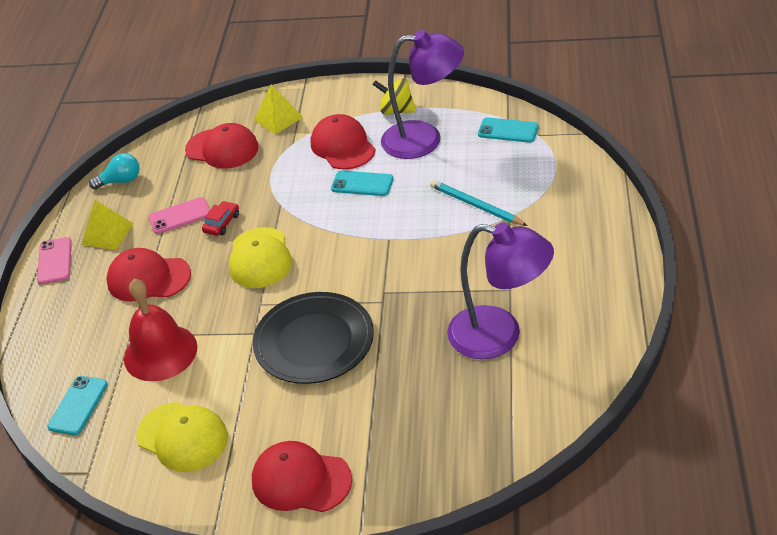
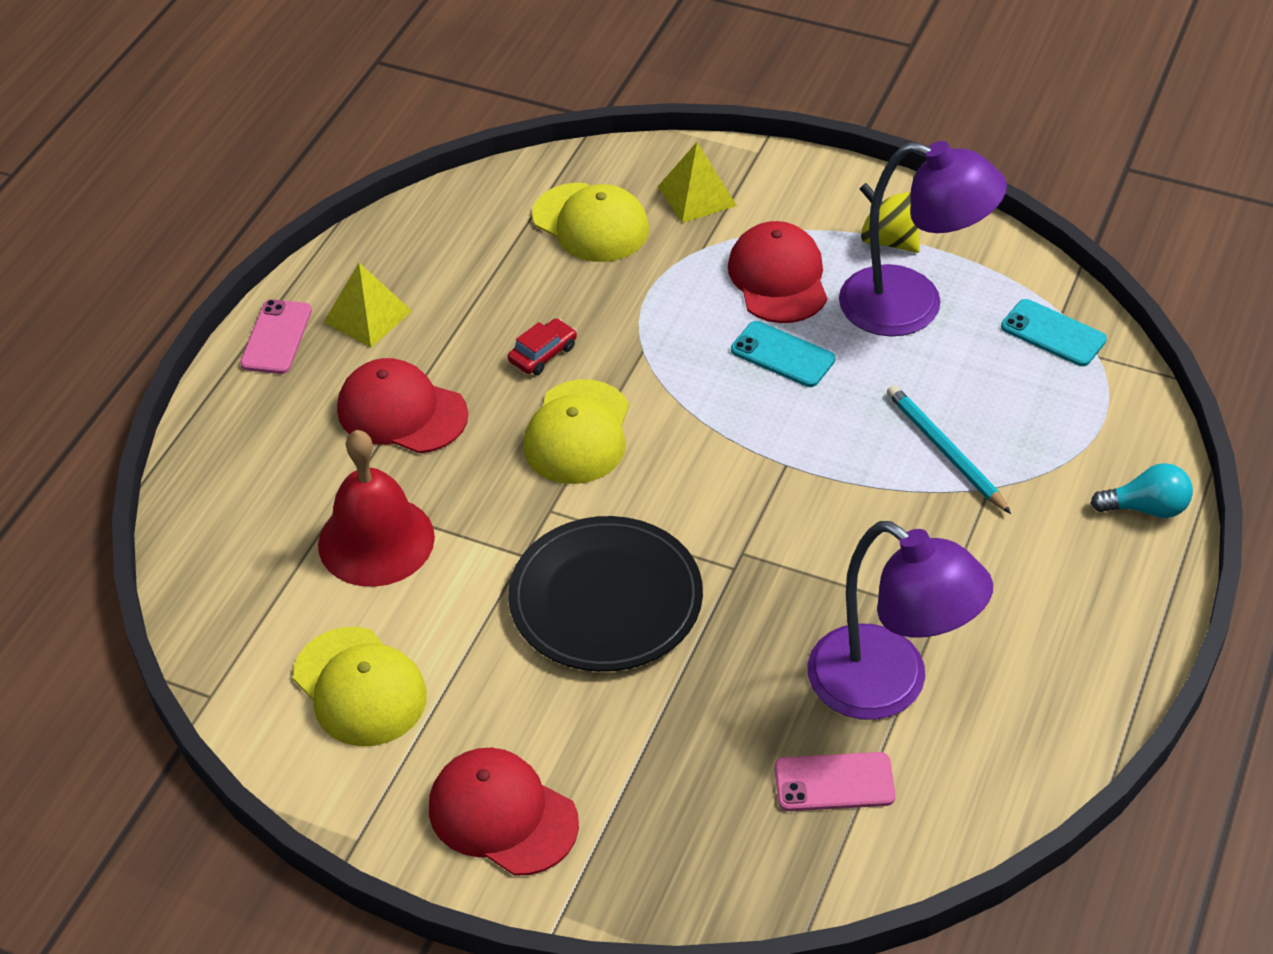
camera: 15 degrees right, 5 degrees up
(78, 405) = (231, 586): turquoise phone -> none
(121, 181) = (418, 231): turquoise light bulb -> turquoise light bulb (1146, 508)
(180, 216) = (485, 321): pink phone -> pink phone (834, 782)
(222, 149) = (591, 223): red cap -> yellow cap

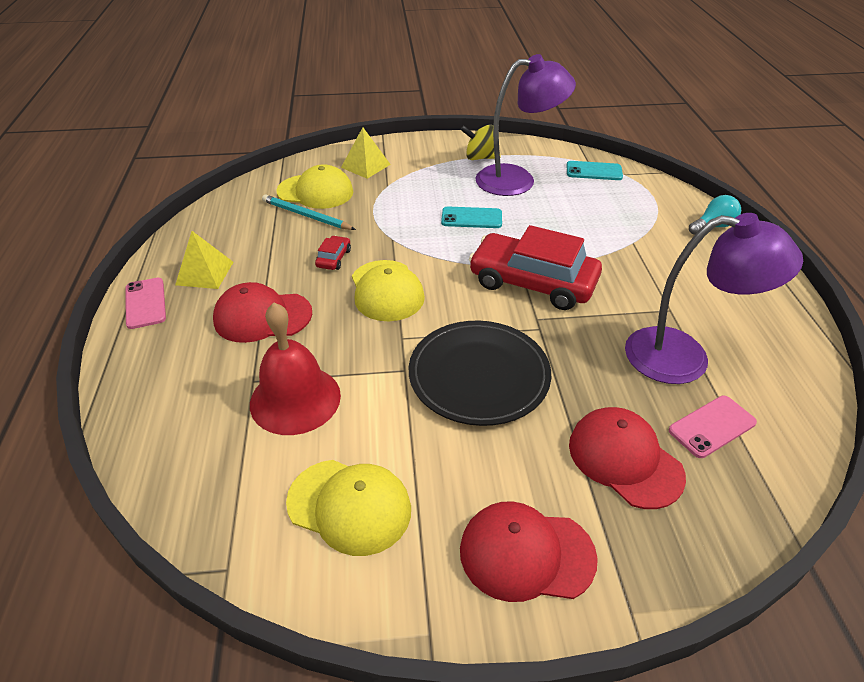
camera: 30 degrees left, 5 degrees down
(778, 278) = (439, 187): red cap -> red cap (625, 459)
(782, 496) = (532, 282): none -> red car
(945, 451) = (595, 234): turquoise pencil -> turquoise pencil (306, 216)

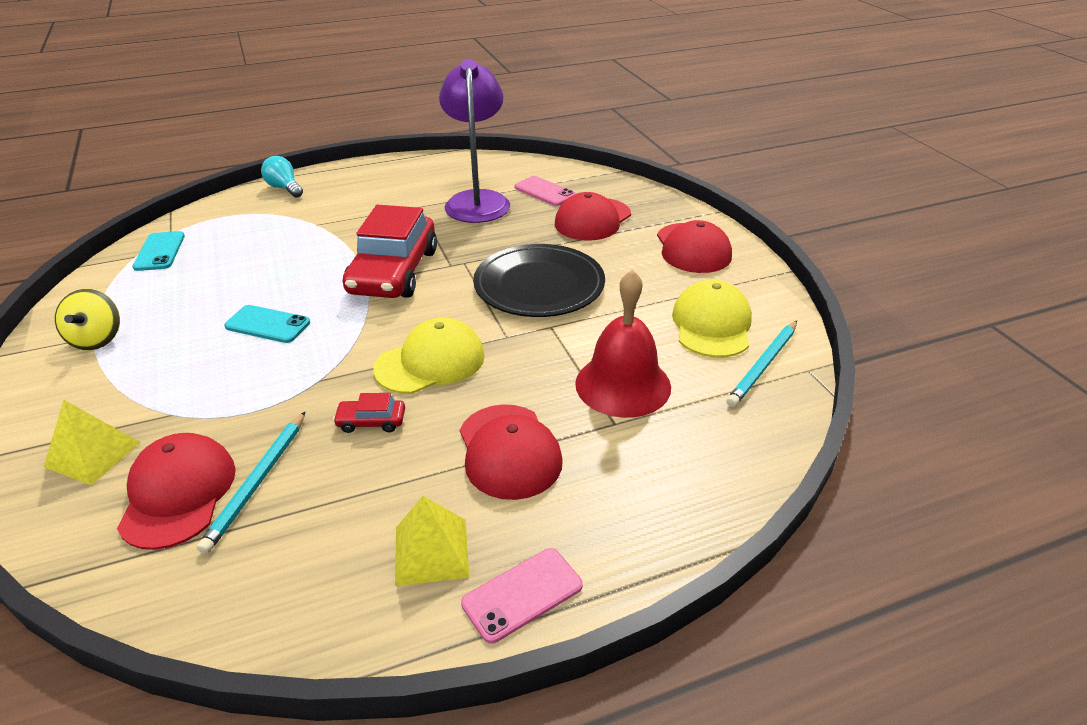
camera: 105 degrees left, 5 degrees down
(258, 526) = (763, 365): none -> turquoise pencil
(315, 192) = (178, 493): yellow cap -> red cap
(471, 218) = (268, 324): turquoise phone -> turquoise phone turned 60 degrees counterclockwise
(517, 180) = (171, 302): purple lamp -> none

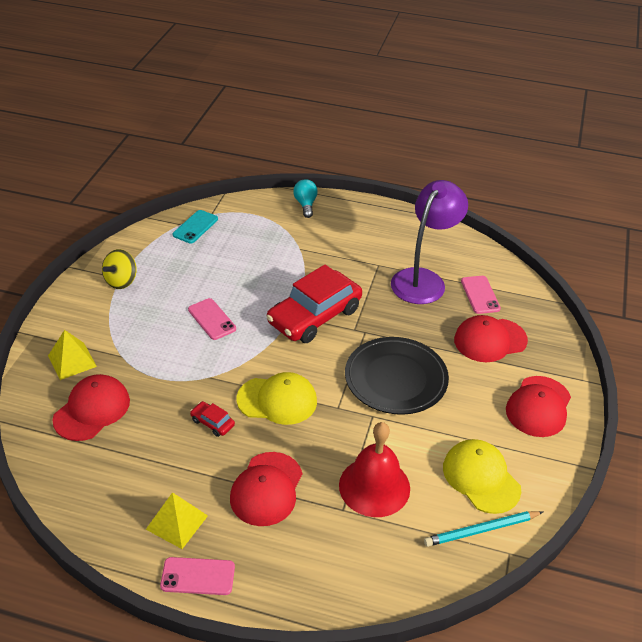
camera: 35 degrees right, 5 degrees up
(258, 482) = (130, 426): turquoise pencil -> none
(268, 324) = (212, 319): turquoise phone -> pink phone
(712, 324) = (481, 478): yellow cap -> yellow cap turned 75 degrees counterclockwise

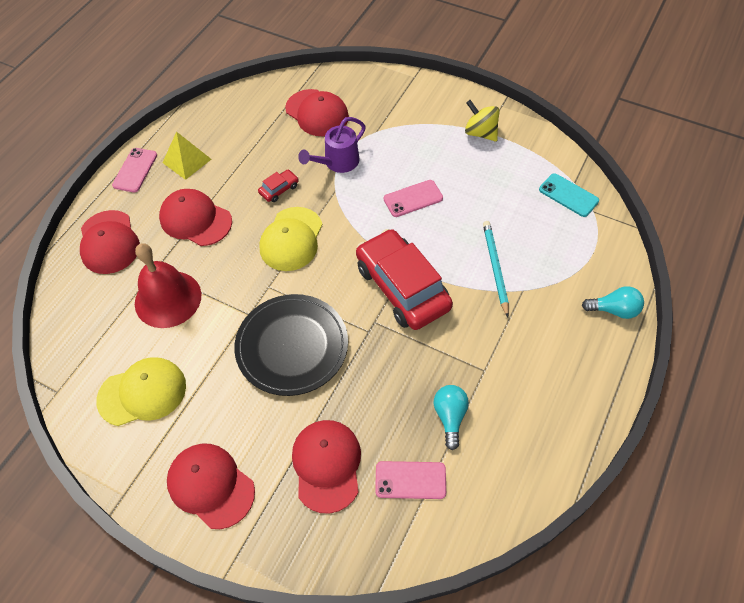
camera: 105 degrees right, 15 degrees up
(72, 361) = (377, 100): yellow pyramid -> none
(169, 381) = (337, 163): none -> purple watering can
(315, 568) = (109, 242): none -> red cap
(423, 279) = (450, 417): purple lamp -> turquoise light bulb
(481, 530) = (88, 375): turquoise pencil -> turquoise pencil (495, 268)

